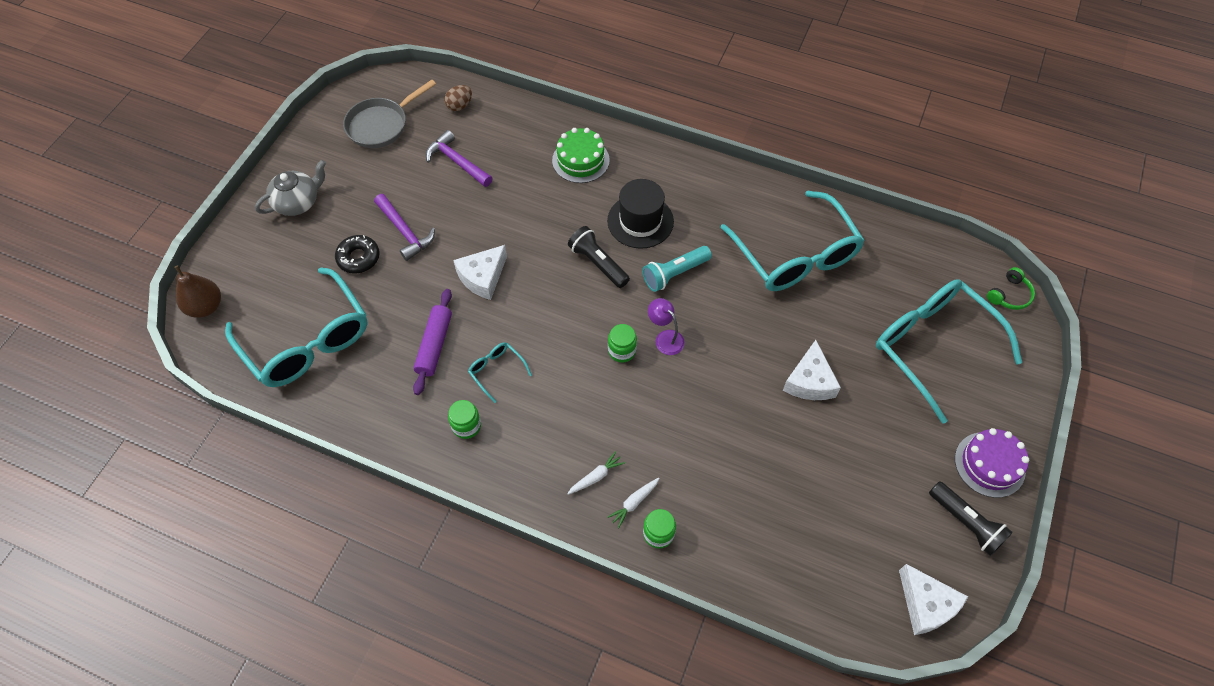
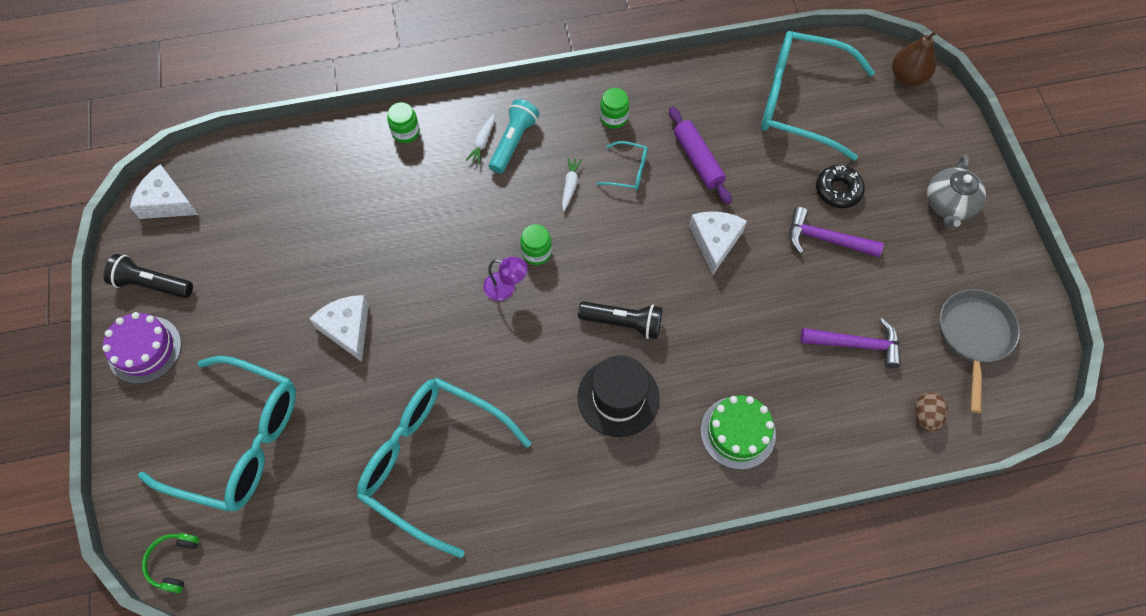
camera: 145 degrees right, 5 degrees up
(634, 503) = (439, 141): white carrot -> white carrot (570, 185)
(674, 273) = (542, 359): turquoise flashlight -> turquoise flashlight (513, 142)

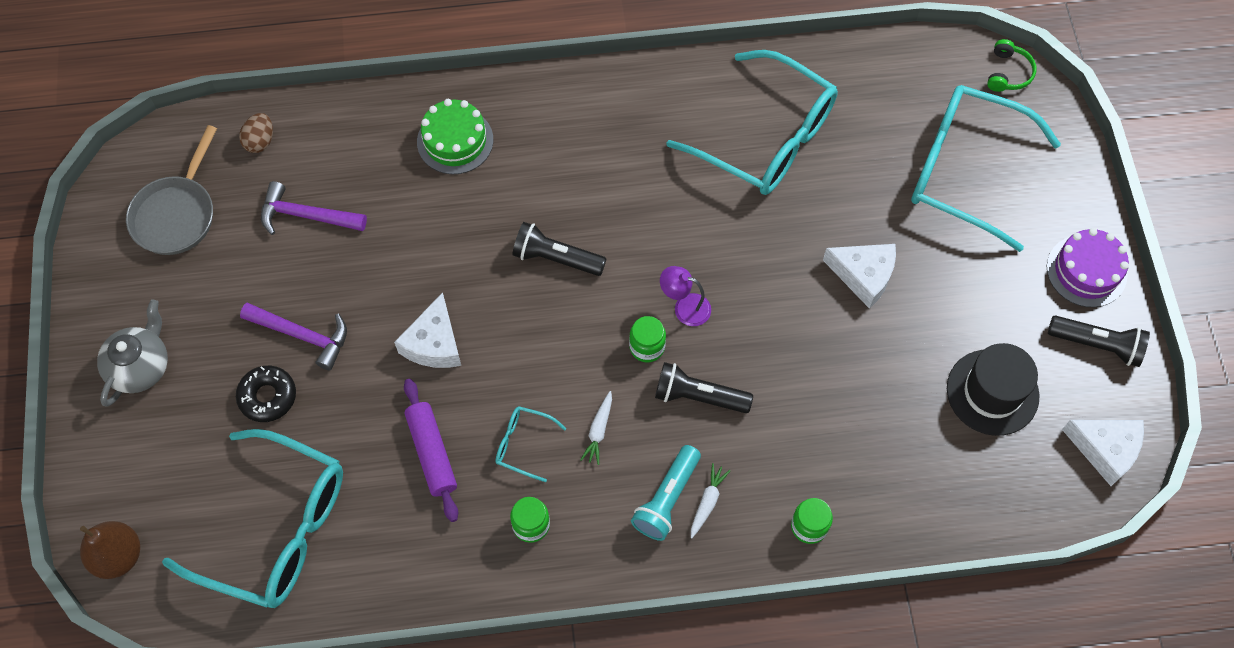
camera: 175 degrees left, 0 degrees up
(347, 329) = (863, 276): white cheese -> white cheese turned 45 degrees counterclockwise
(491, 217) = (698, 396): none -> black flashlight
(618, 397) = (572, 182): black hat -> black hat (992, 392)

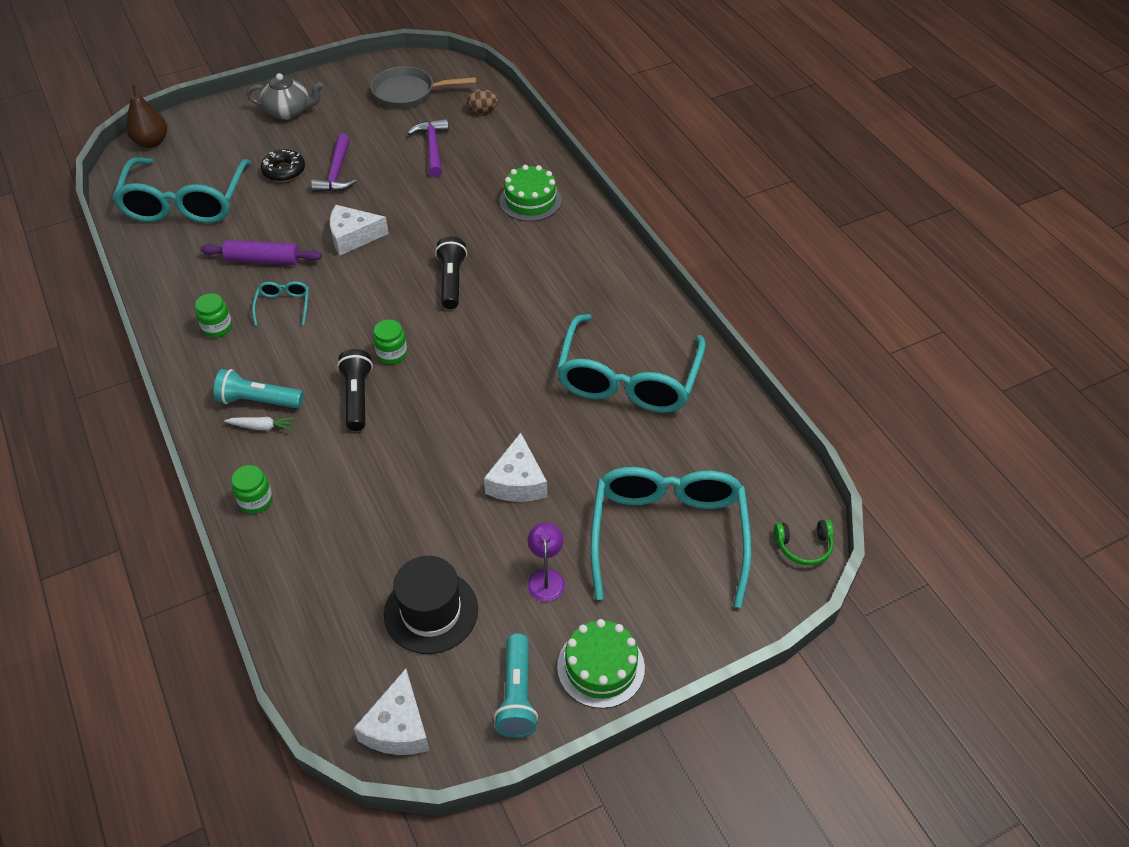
camera: 70 degrees right, 15 degrees down
(432, 453) = (263, 260): purple rolling pin -> purple rolling pin turned 45 degrees clockwise
(598, 431) = (307, 345): white carrot -> none
(684, 307) = (437, 368): purple lamp -> purple lamp (546, 578)
(1086, 271) = (601, 667): purple cake -> green cake
(1097, 345) = (517, 695): black flashlight -> turquoise flashlight

